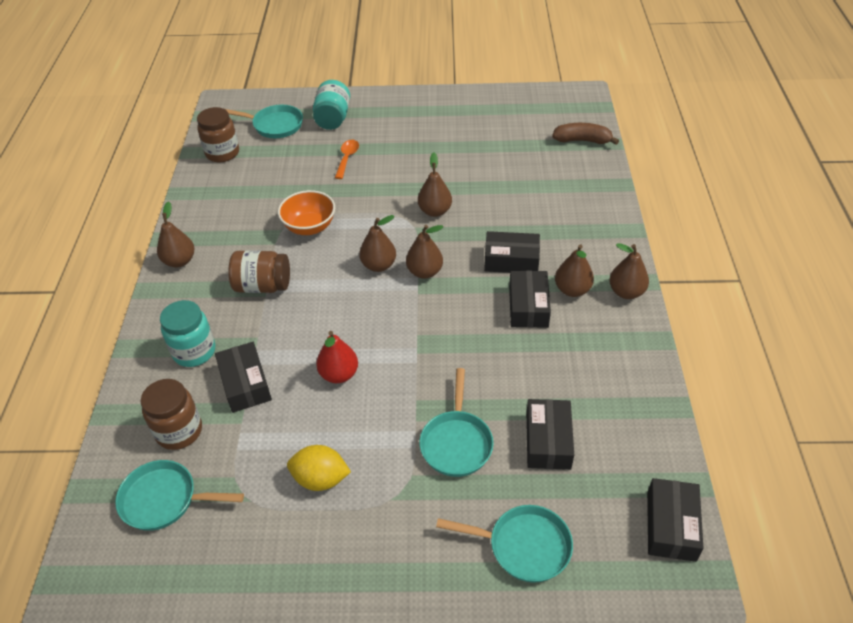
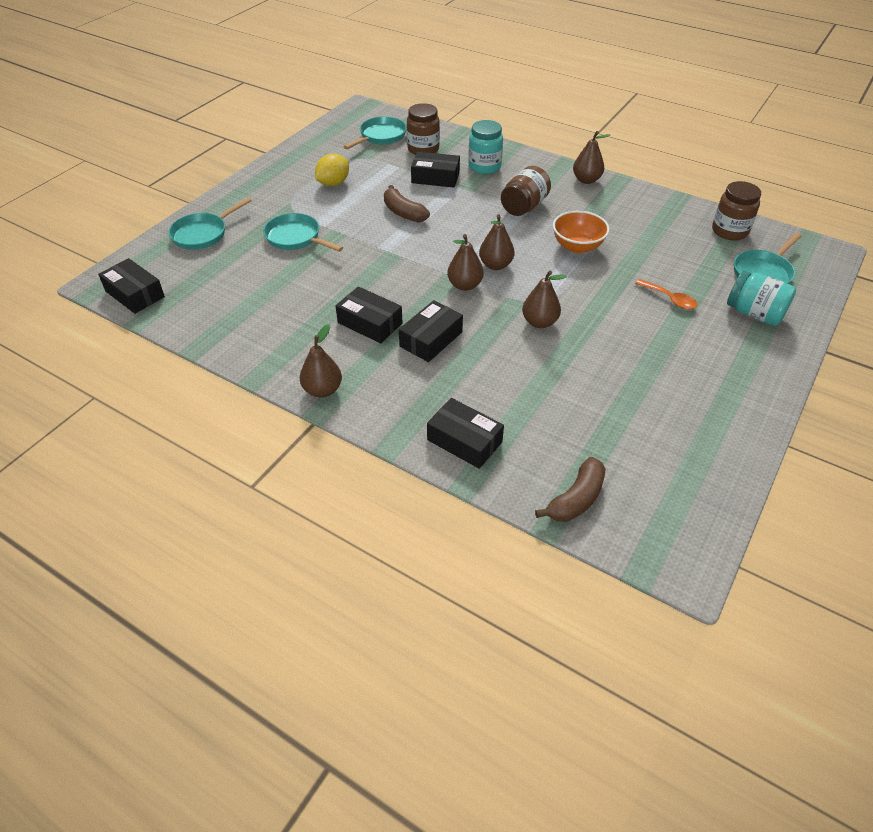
camera: 120 degrees right, 0 degrees up
(339, 374) = (403, 212): red pear -> brown banana
(548, 441) = (250, 274): black box -> black box (464, 441)
(572, 290) = (360, 357): brown pear -> none

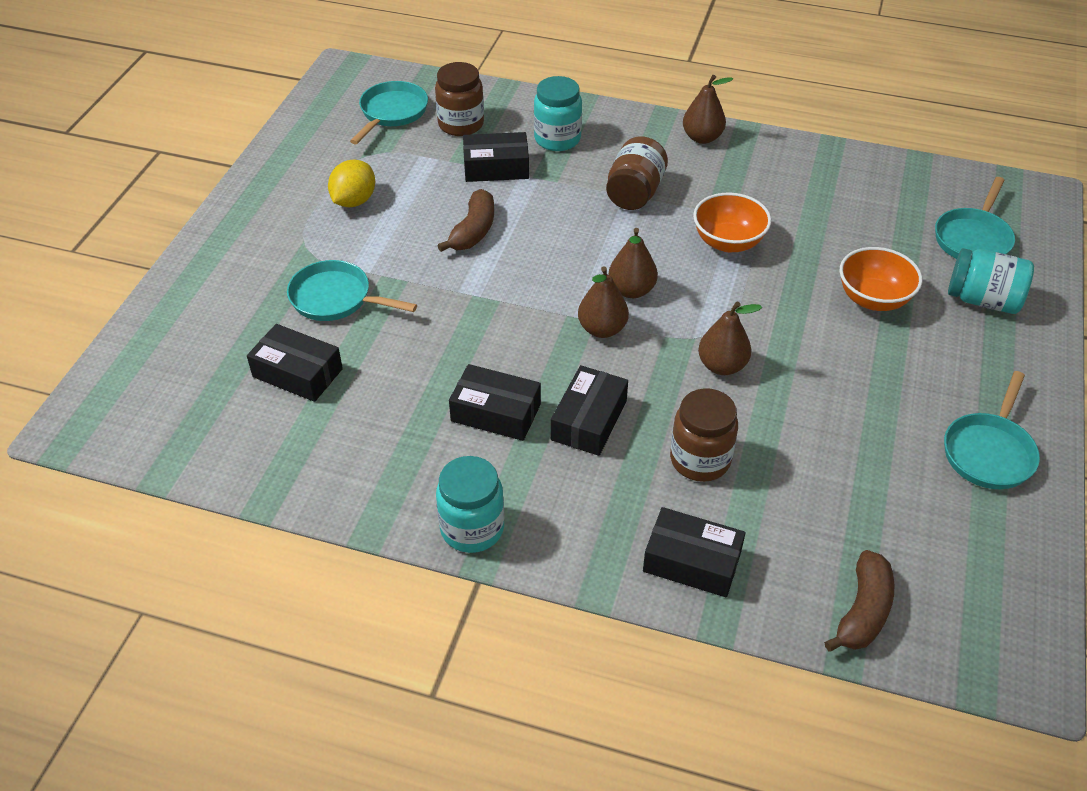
camera: 15 degrees left, 0 degrees up
(135, 294) = (133, 434): black box -> black box (297, 373)
(203, 234) = (194, 317): turquoise pan -> turquoise pan (989, 452)
(322, 390) = (472, 528): brown pear -> turquoise jar
(403, 212) = (473, 231): brown banana -> brown banana turned 105 degrees counterclockwise
(670, 299) = (873, 299): orange spoon -> orange bowl
(729, 231) = (911, 184): brown jar -> brown jar (700, 460)

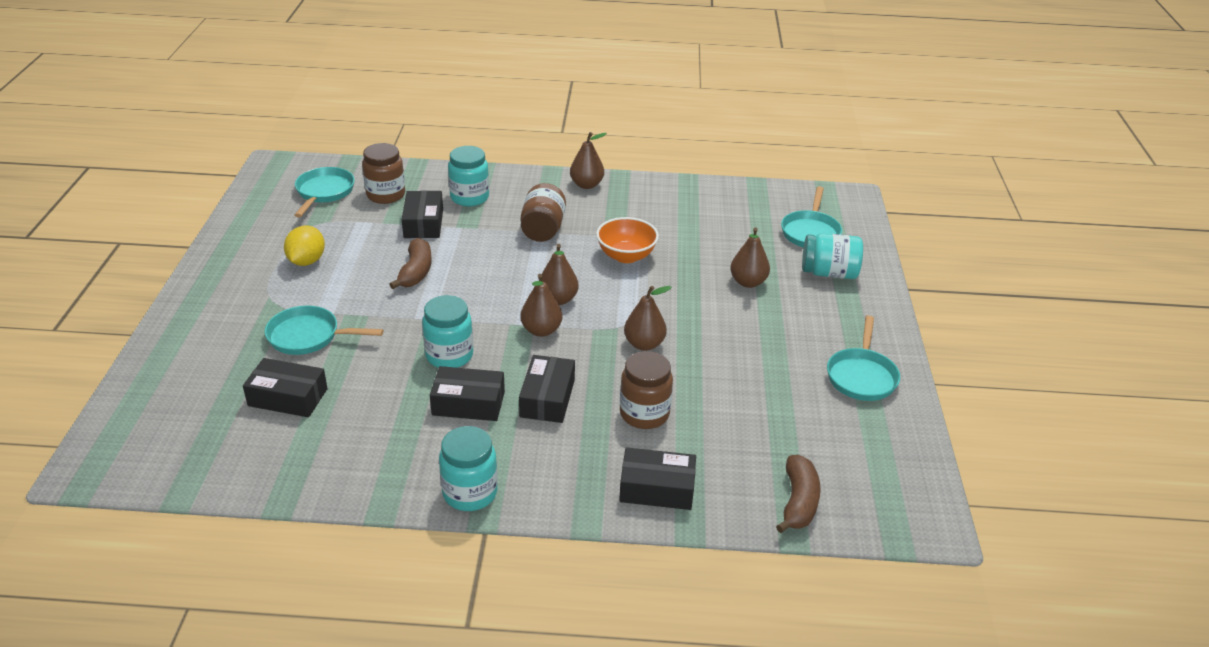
camera: 15 degrees left, 10 degrees down
(488, 347) = (449, 356): none -> turquoise jar
(496, 167) = (423, 223): black box -> black box turned 75 degrees counterclockwise
(873, 299) = (748, 282): orange bowl -> brown pear

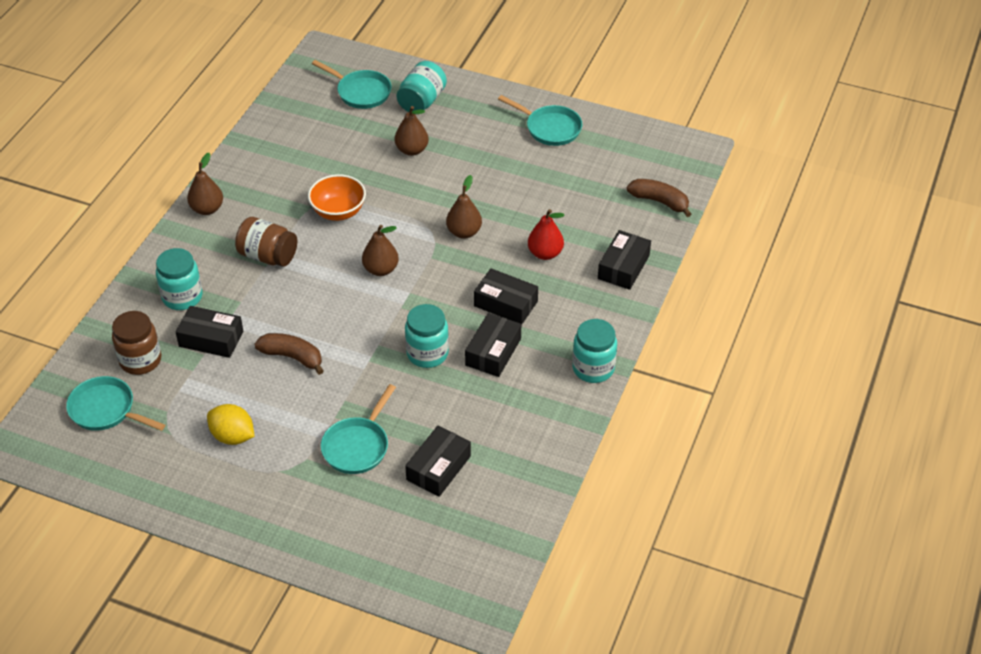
camera: 70 degrees left, 10 degrees up
(541, 330) = (419, 289): brown pear -> none
(644, 414) = (545, 253): brown jar -> red pear

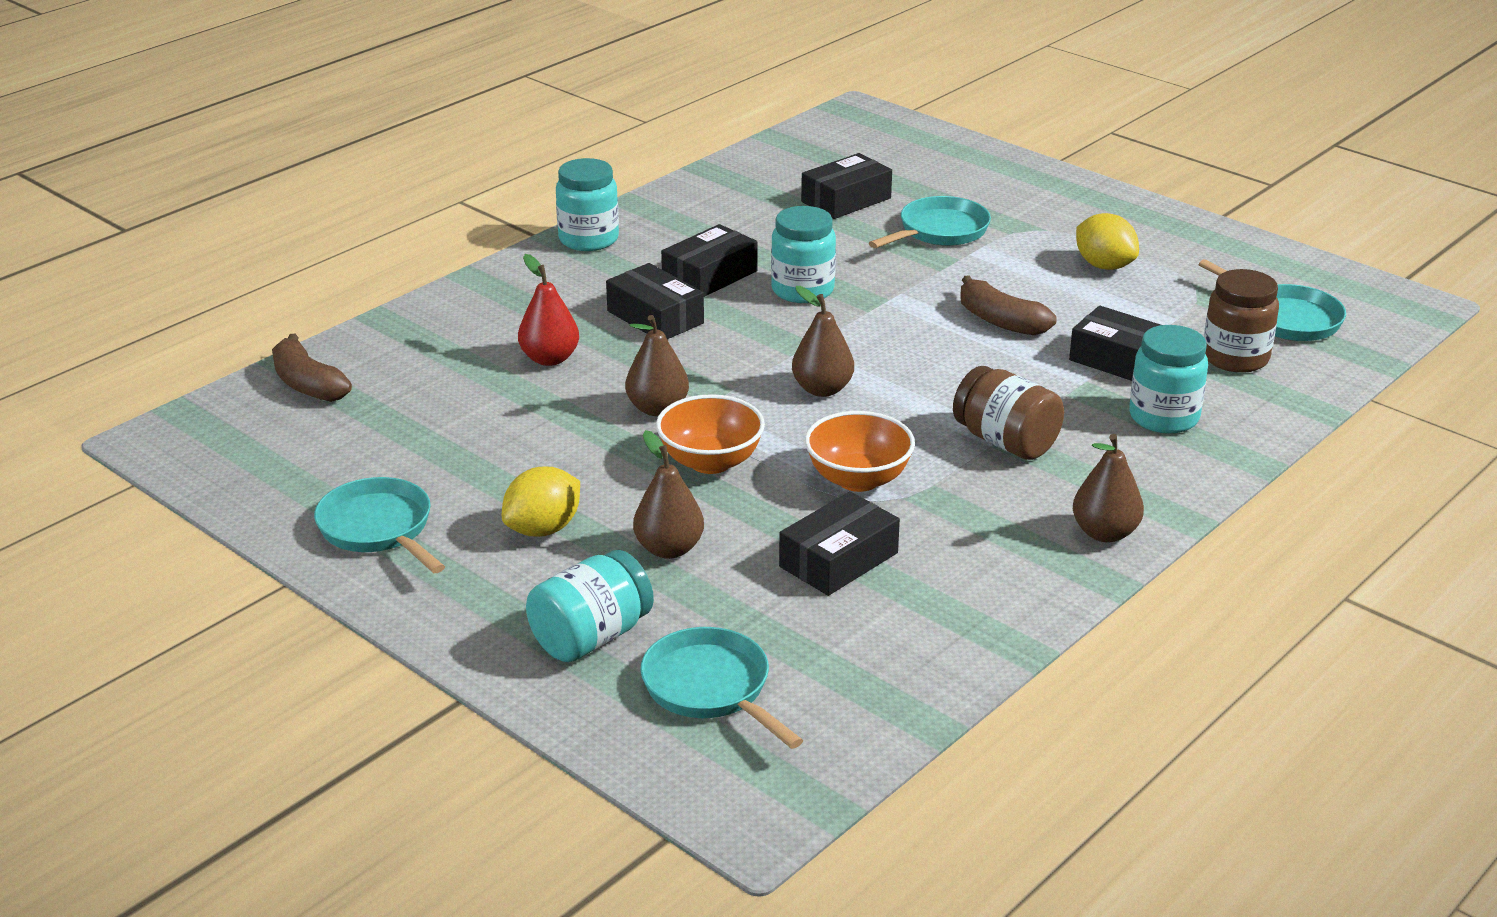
camera: 160 degrees left, 15 degrees down
(418, 204) = (710, 462): none -> orange bowl
(475, 146) = (543, 529): none -> yellow lemon
(623, 267) = (448, 322): black box -> black box (838, 560)

